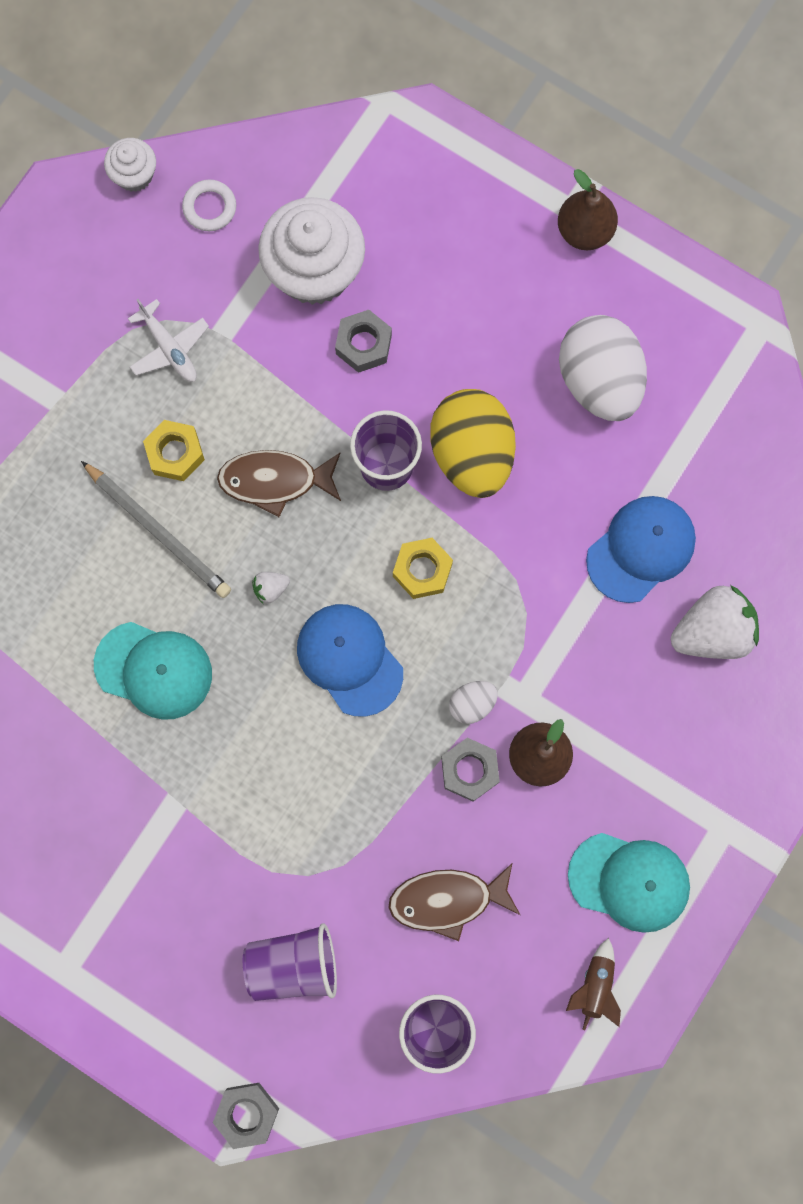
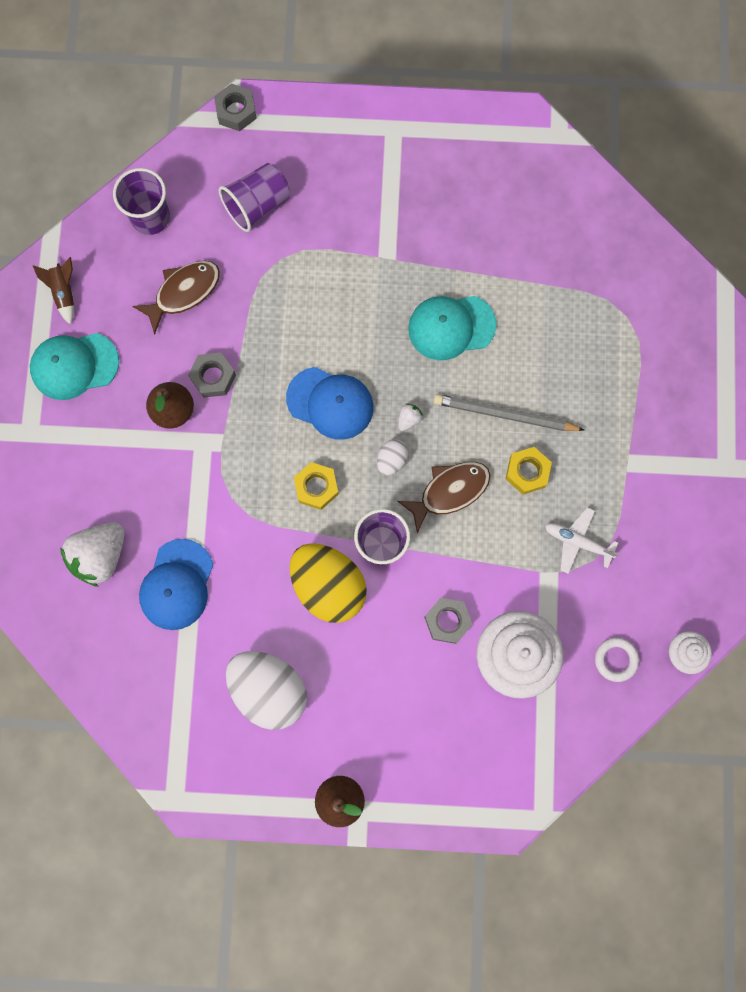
camera: 150 degrees right, 0 degrees up
(472, 704) = (234, 419): white egg -> white egg (391, 460)

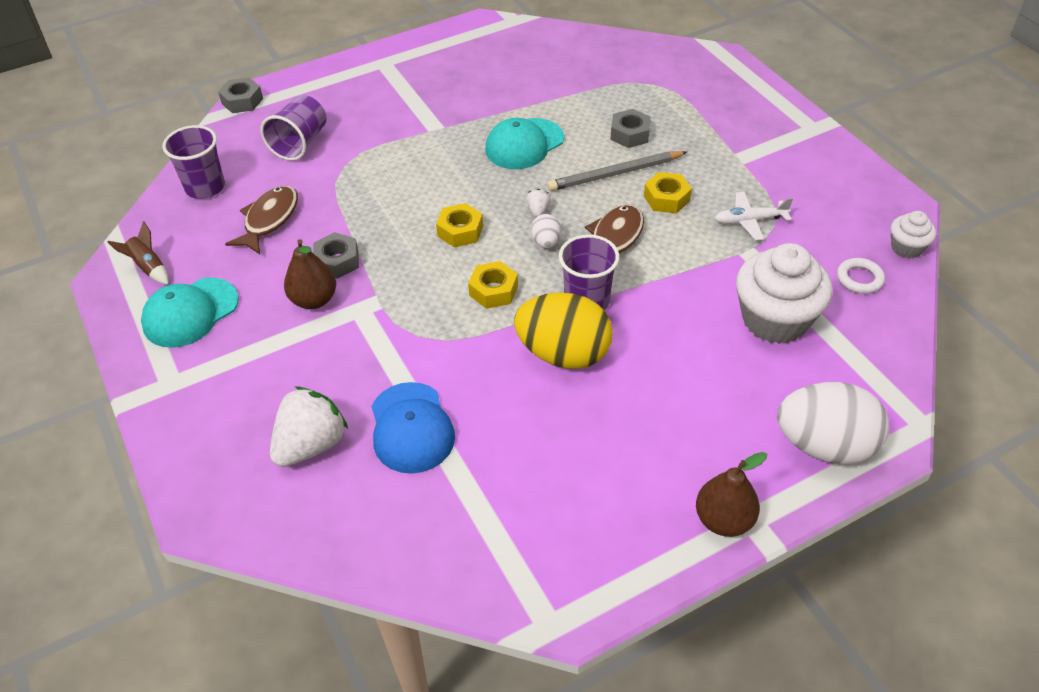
camera: 30 degrees left, 30 degrees down
(100, 555) = (311, 445): white strawberry -> white strawberry turned 150 degrees counterclockwise
(269, 689) = (573, 465): white egg -> white egg (824, 445)
(330, 403) = (460, 231): blue cap -> yellow nut
(447, 621) = (694, 325): grey nut -> grey nut (630, 134)

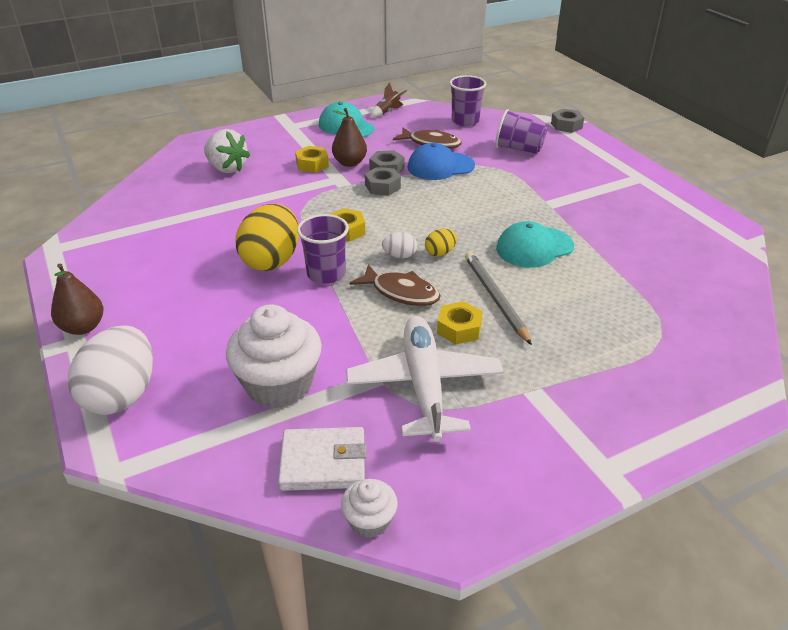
camera: 90 degrees right, 10 degrees down
(411, 428) = (226, 200): blue cap -> blue cap (440, 166)
(460, 231) = (416, 216): yellow nut -> yellow nut (312, 164)
(524, 144) = (534, 247): turquoise cap -> turquoise cap turned 75 degrees counterclockwise
(538, 211) = (440, 253): white strawberry -> yellow egg
(630, 134) = (562, 311): grey nut -> grey nut (382, 186)
(749, 221) = (424, 385): white plane -> white plane, size x2.01
(859, 279) = (323, 462): white ring -> white wallet

